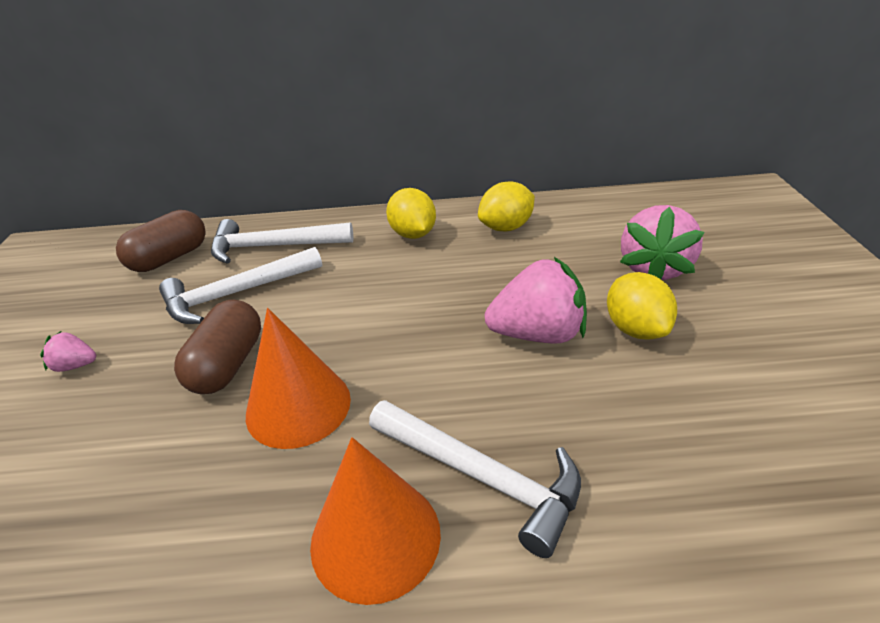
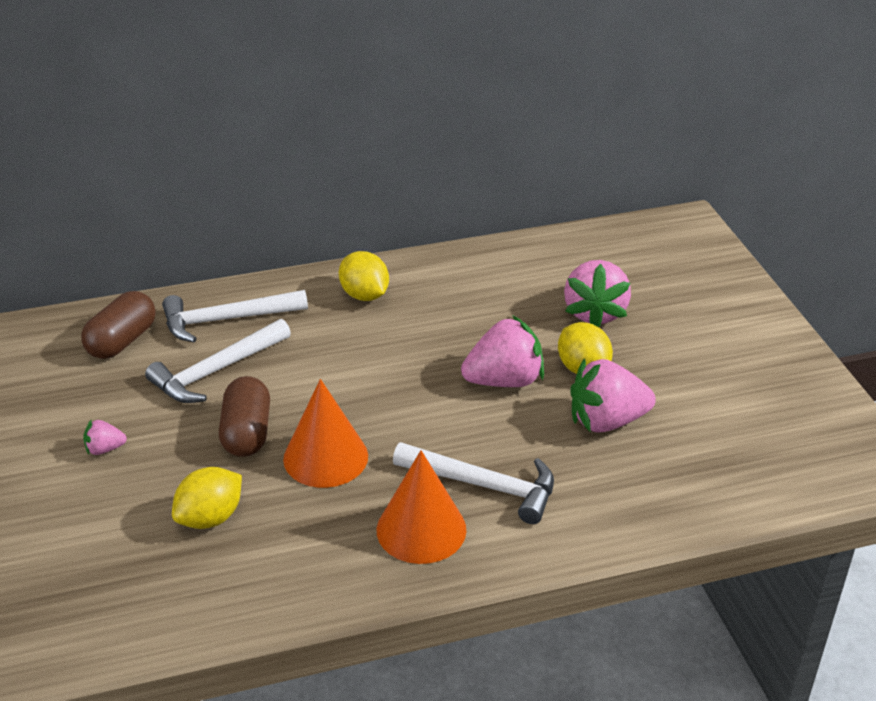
camera: 15 degrees left, 0 degrees up
(506, 227) = (454, 281): yellow lemon -> yellow lemon (210, 518)
(663, 401) = (606, 421): none -> pink strawberry

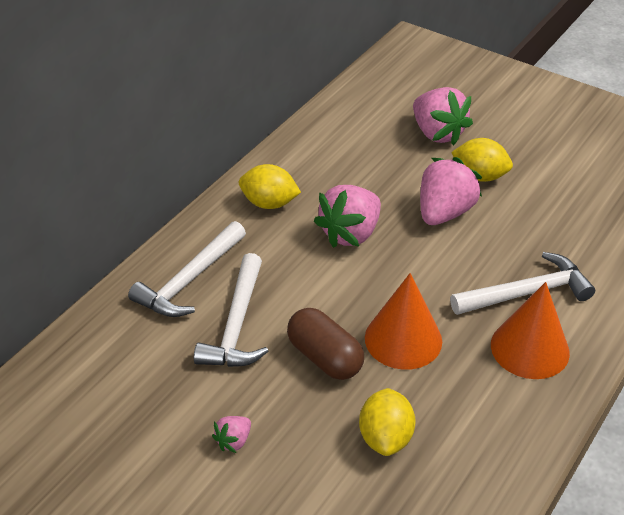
camera: 40 degrees left, 5 degrees up
(122, 341) = (126, 347): brown capsule -> none
(606, 421) = (538, 204): pink strawberry -> pink strawberry (350, 234)

